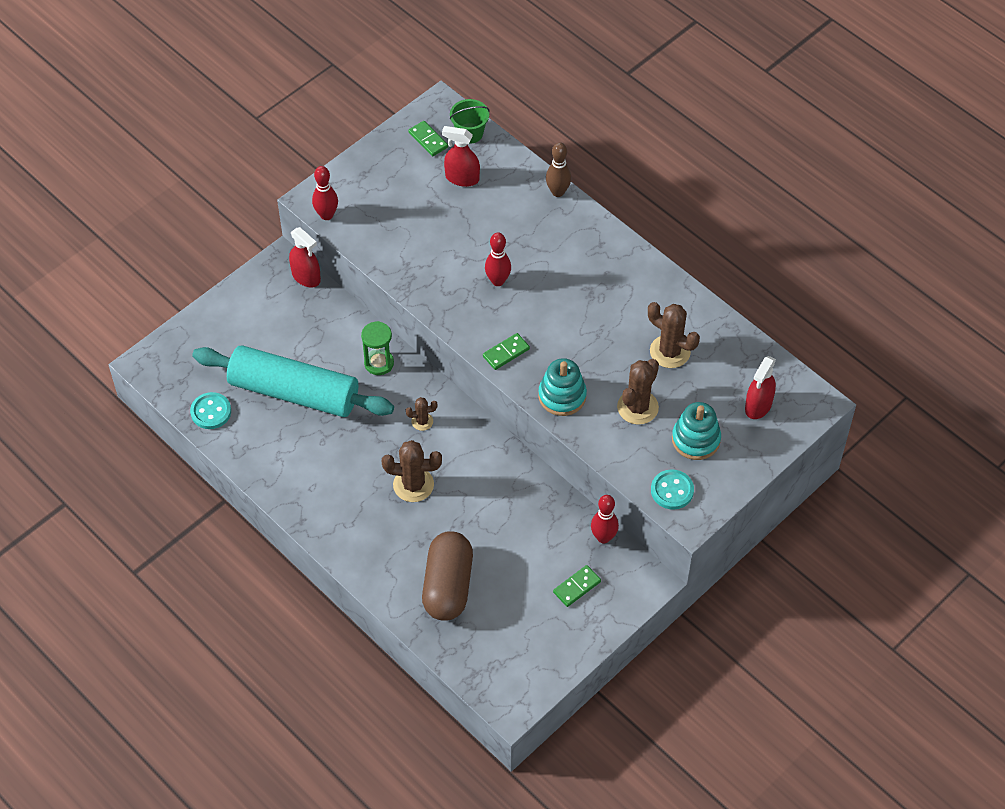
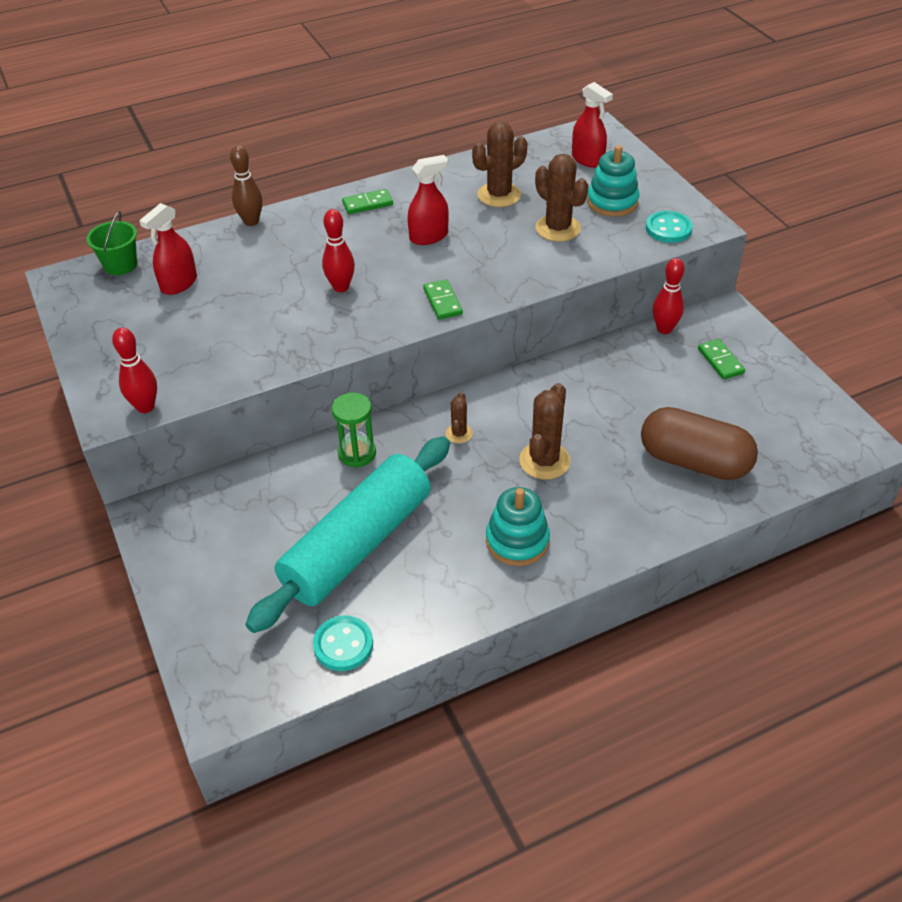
camera: 70 degrees left, 10 degrees down
(306, 277) = (186, 493): red spray bottle -> red spray bottle (429, 236)
(428, 140) = (102, 298): green domino -> green domino (367, 204)
(562, 396) = (520, 274): turquoise stacking toy -> turquoise stacking toy (517, 541)

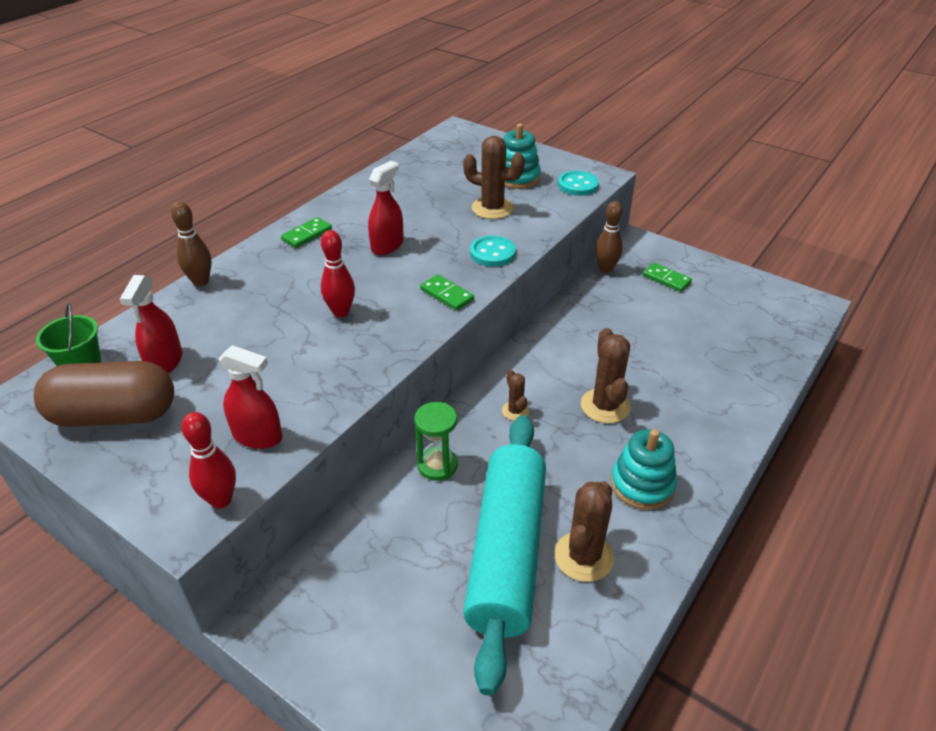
camera: 30 degrees left, 5 degrees down
(343, 645) = (573, 660): turquoise button -> turquoise button (492, 253)
(499, 195) = (420, 196): brown cactus -> brown cactus (584, 556)
(587, 159) = (469, 152): red spray bottle -> red spray bottle (257, 436)
(664, 329) = (605, 269): red bowling pin -> brown bowling pin
(694, 461) = (716, 361): brown capsule -> brown capsule (114, 415)

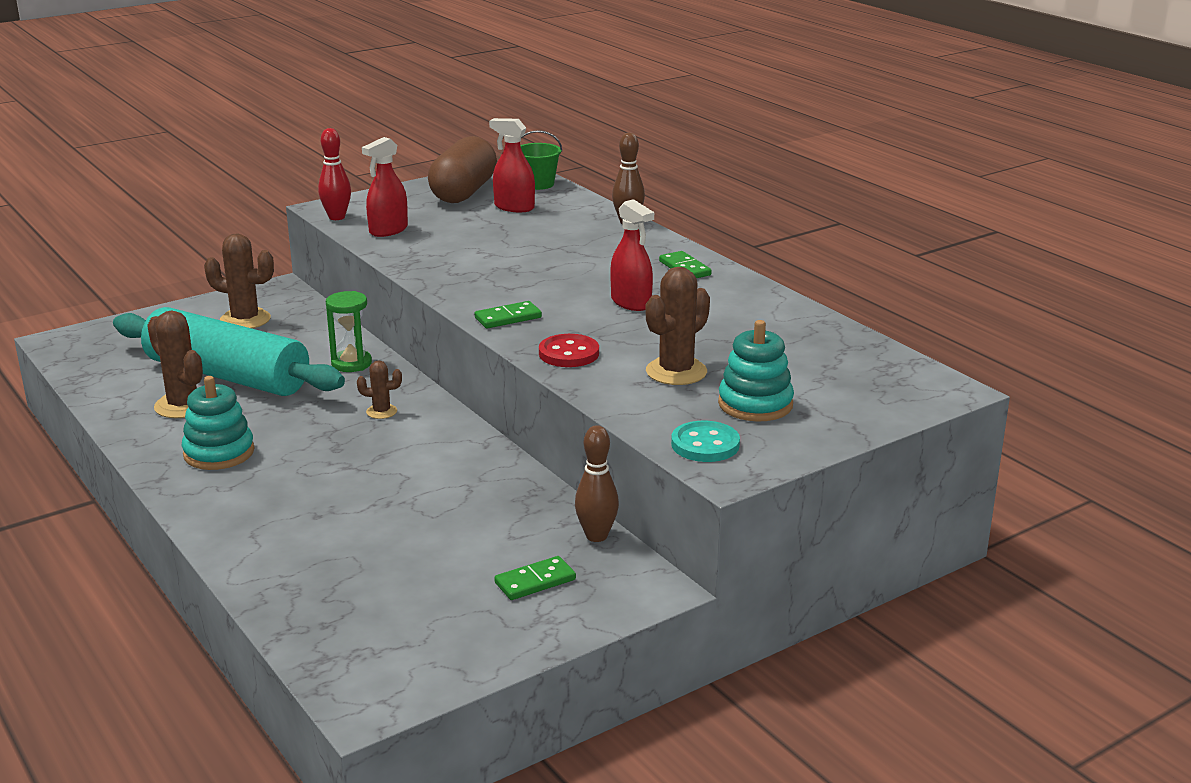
camera: 110 degrees right, 15 degrees down
(341, 312) = (523, 270): red bowling pin -> none
(492, 253) = (569, 353): turquoise button -> red button
(605, 406) = (338, 462): brown cactus -> brown cactus (245, 320)

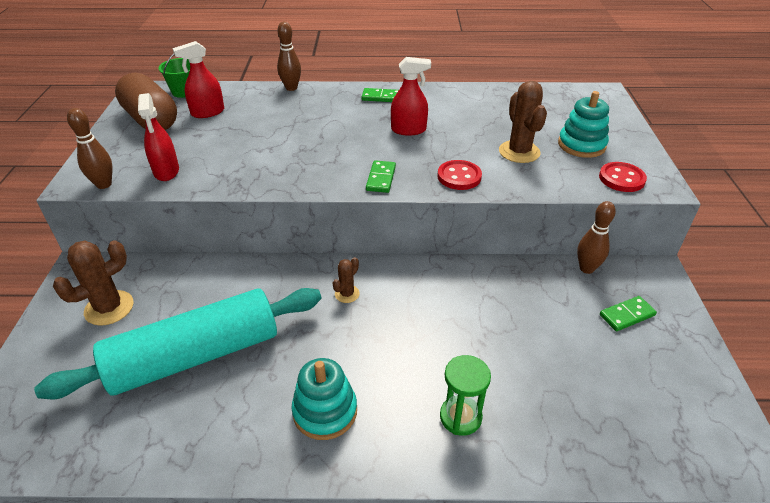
camera: 55 degrees left, 15 degrees up
(183, 405) = (217, 405): brown cactus -> none
(337, 217) = (104, 184): red bowling pin -> brown bowling pin
(351, 363) = (257, 280): green hourglass -> green hourglass (460, 417)
(535, 581) = (627, 315): green domino -> green domino turned 60 degrees clockwise
(705, 444) = (621, 179): turquoise button -> red button

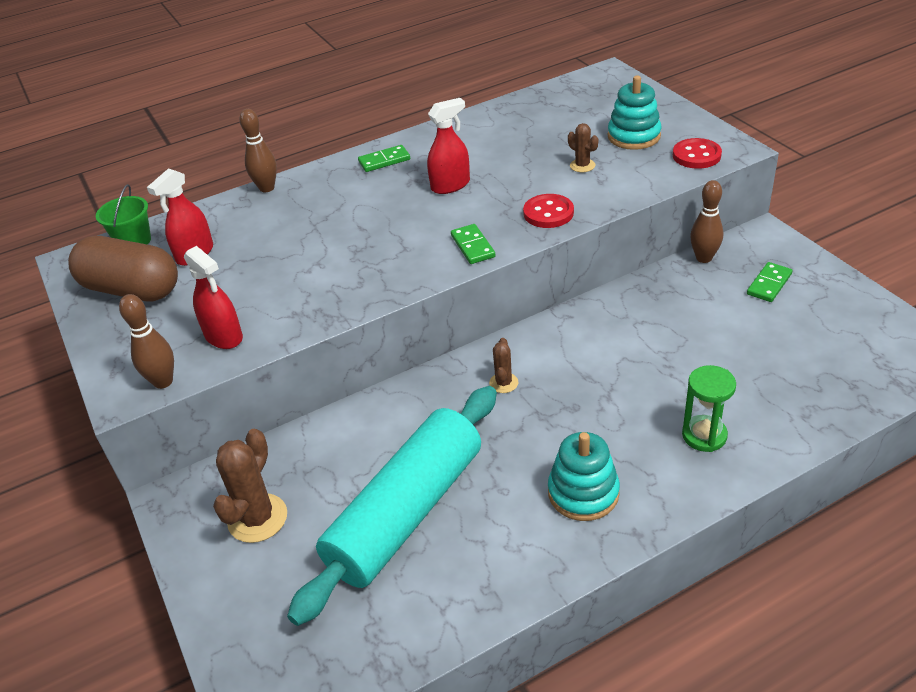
camera: 25 degrees left, 0 degrees up
(519, 152) = (582, 166): brown cactus -> brown cactus, size x0.54

